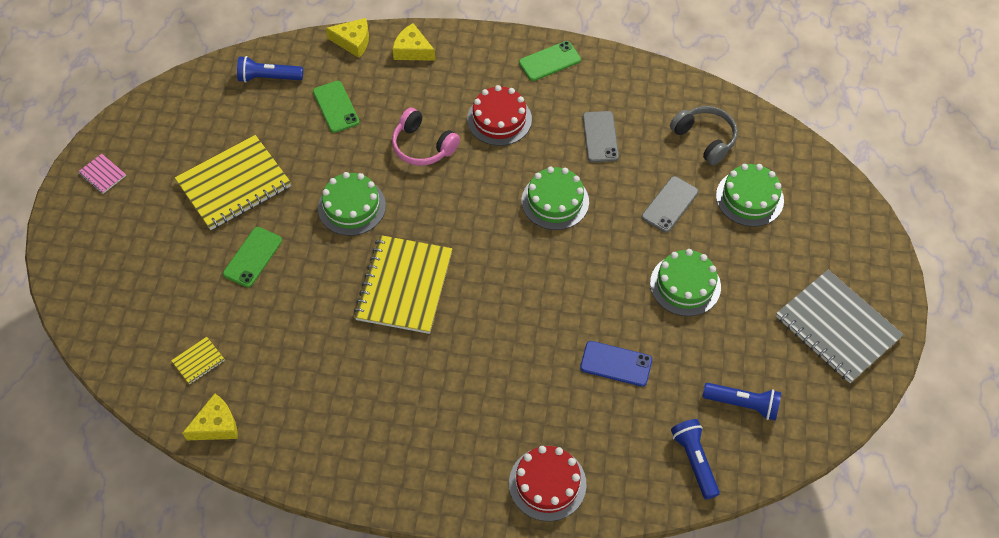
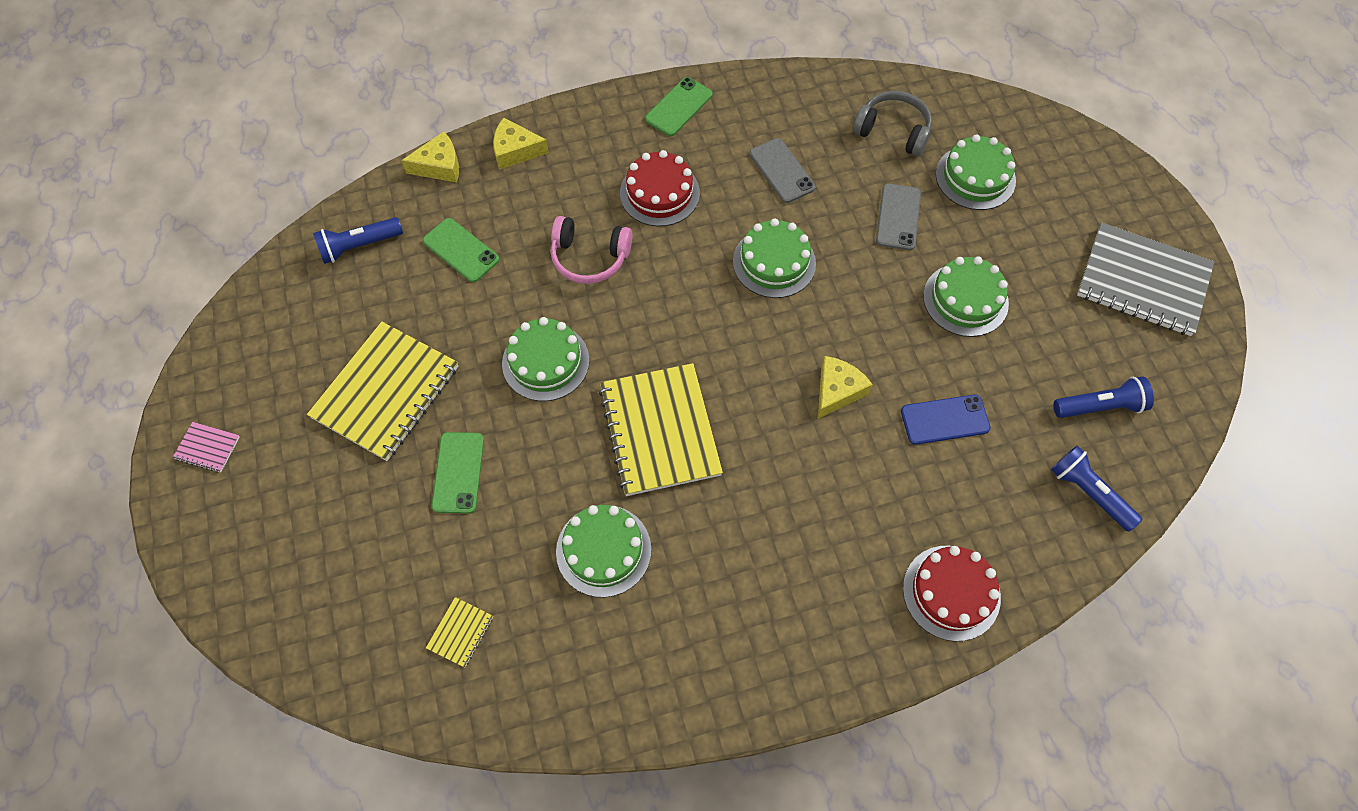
camera: 25 degrees left, 5 degrees up
(216, 425) = (527, 704): yellow cheese -> yellow cheese (837, 390)
(320, 349) = (603, 550): none -> green cake

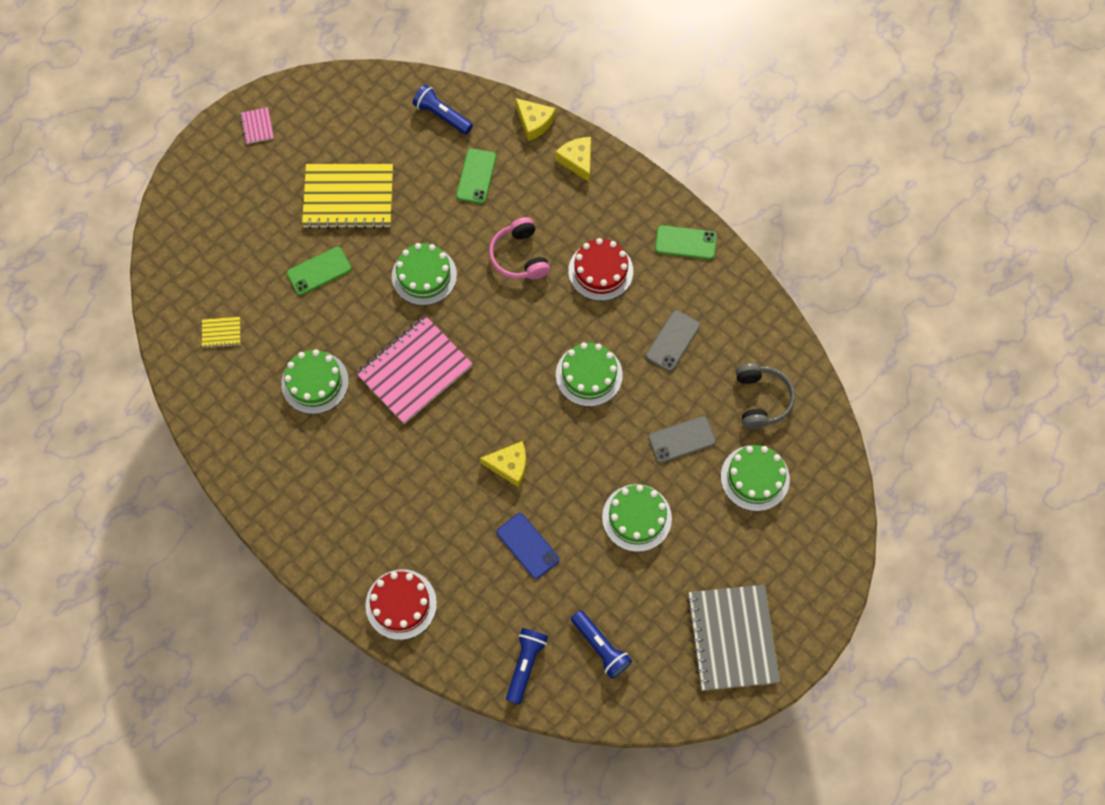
camera: 60 degrees right, 5 degrees up
(660, 430) = (415, 371): yellow notebook -> pink notebook

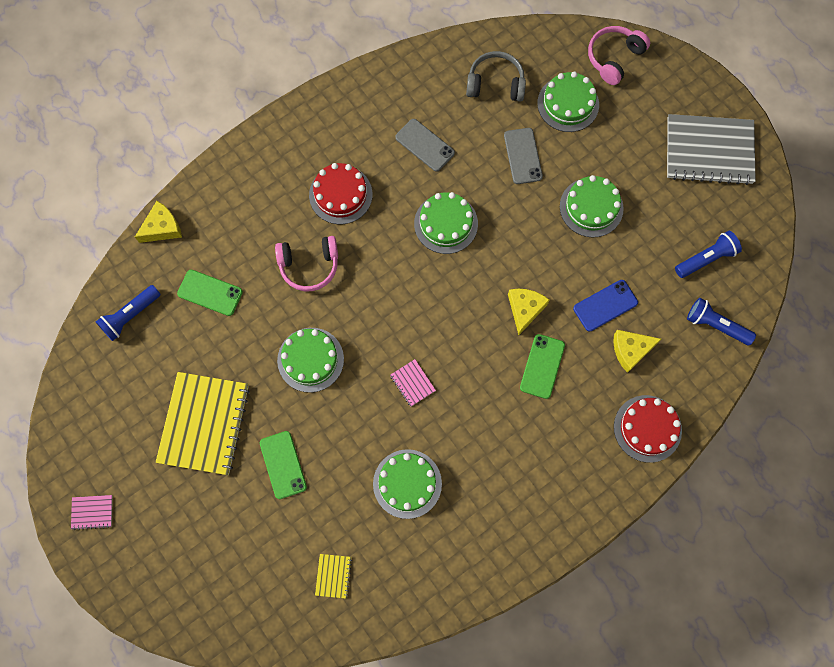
camera: 80 degrees left, 5 degrees up
(415, 371) = (412, 383): pink notebook -> pink notebook, size x0.42
(577, 161) = (216, 195): yellow cheese -> yellow cheese (631, 350)
(685, 242) = (327, 115): green phone -> green phone (542, 366)
(824, 520) = (614, 58): none -> pink headphones

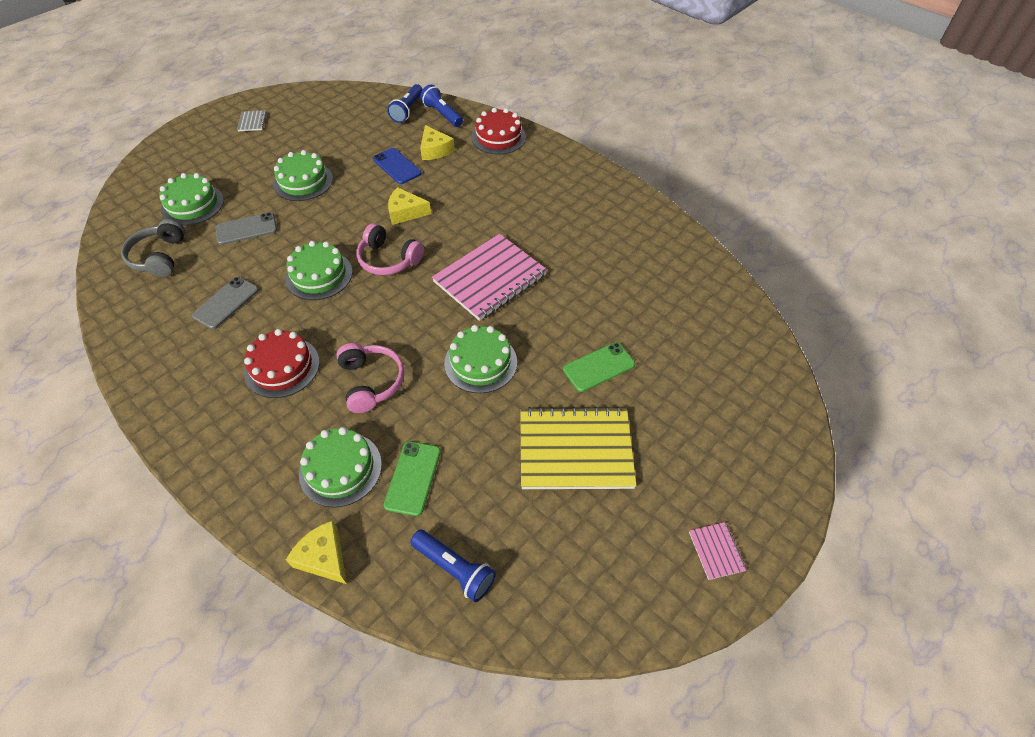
camera: 100 degrees left, 20 degrees down
(333, 576) = (690, 309): yellow notebook -> none
(407, 483) = (587, 269): green cake -> green cake (340, 469)
(412, 383) = (490, 278): pink notebook -> pink notebook, size x2.39
(542, 366) = (457, 197): green phone -> none
(614, 58) = (147, 180): pink headphones -> pink headphones (388, 259)
(706, 259) = (351, 118): blue flashlight -> blue flashlight (442, 114)
(709, 150) = (252, 122): grey notebook -> grey notebook, size x0.42

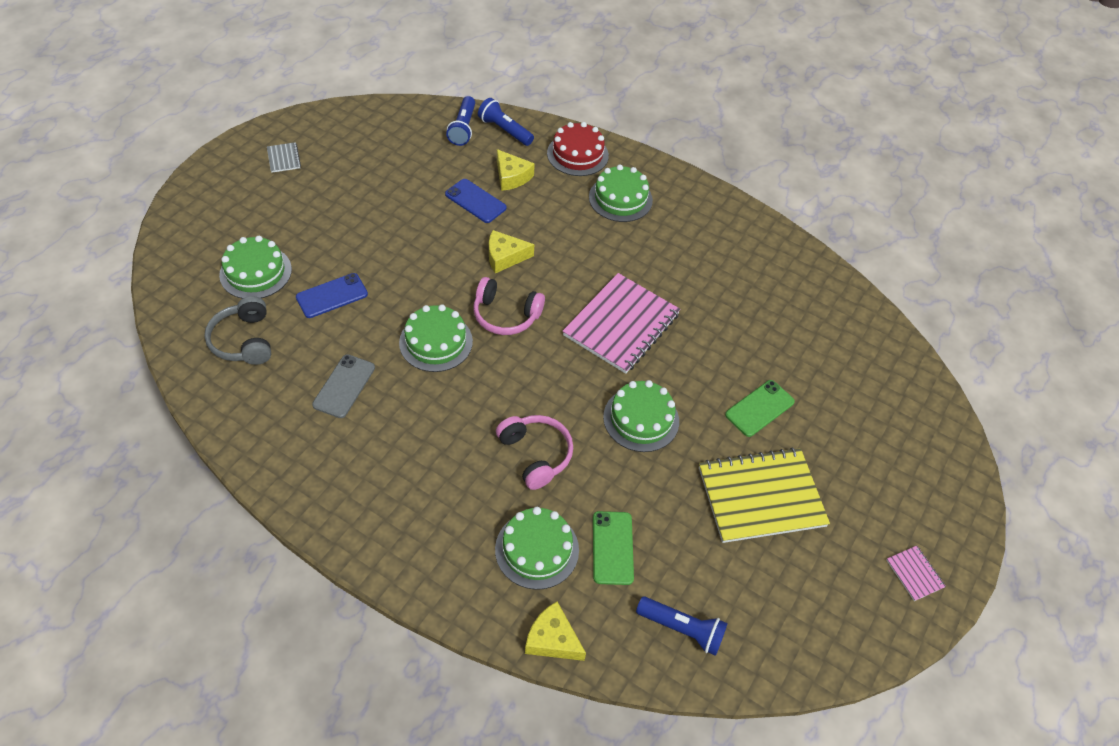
camera: 15 degrees left, 0 degrees up
(246, 229) = (332, 296): grey phone -> blue phone
(282, 367) = (435, 451): red cake -> none
(303, 181) = (375, 230): green cake -> green cake (620, 198)

